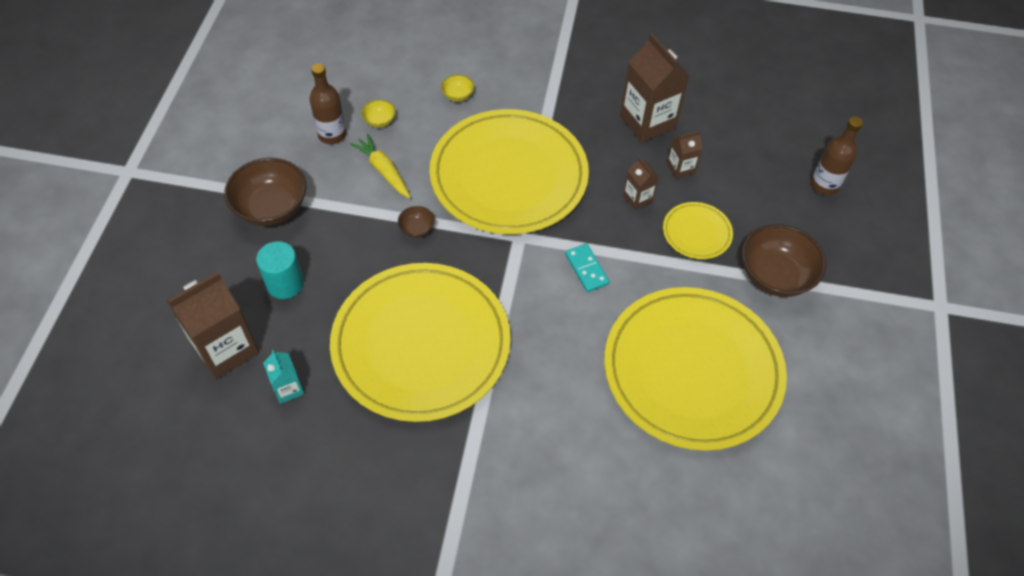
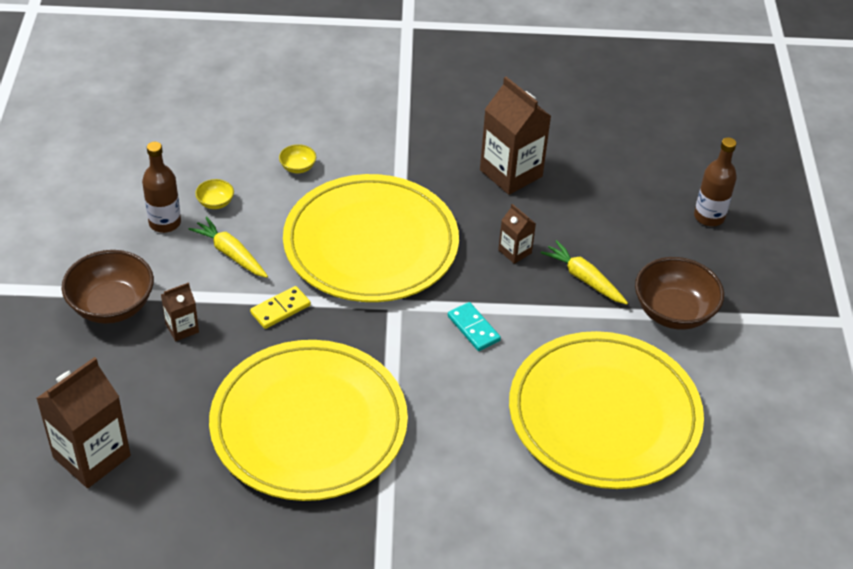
camera: 10 degrees left, 10 degrees down
(285, 283) = (144, 382): turquoise cylinder -> none
(288, 388) = (171, 487): turquoise carton -> none
(417, 229) = (280, 309): brown bowl -> yellow domino
(680, 168) = (555, 216): brown carton -> brown carton (182, 328)
(696, 233) = (584, 279): yellow plate -> yellow carrot

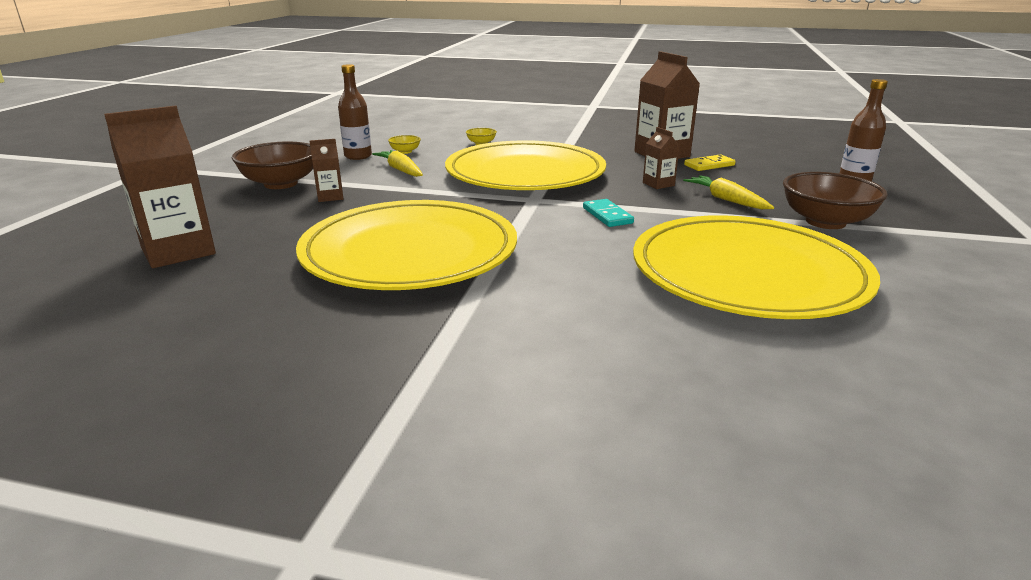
camera: 15 degrees right, 20 degrees down
(280, 309) = (425, 194): yellow domino -> yellow domino (709, 165)

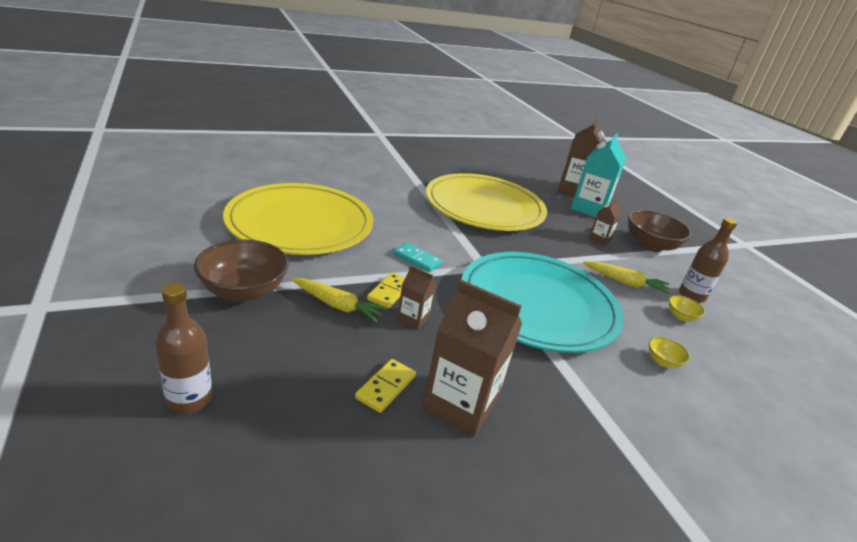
camera: 140 degrees right, 5 degrees up
(238, 225) = (589, 209): none -> turquoise carton
(525, 173) = (538, 305): yellow plate -> turquoise plate
(666, 200) = (389, 292): none -> yellow domino

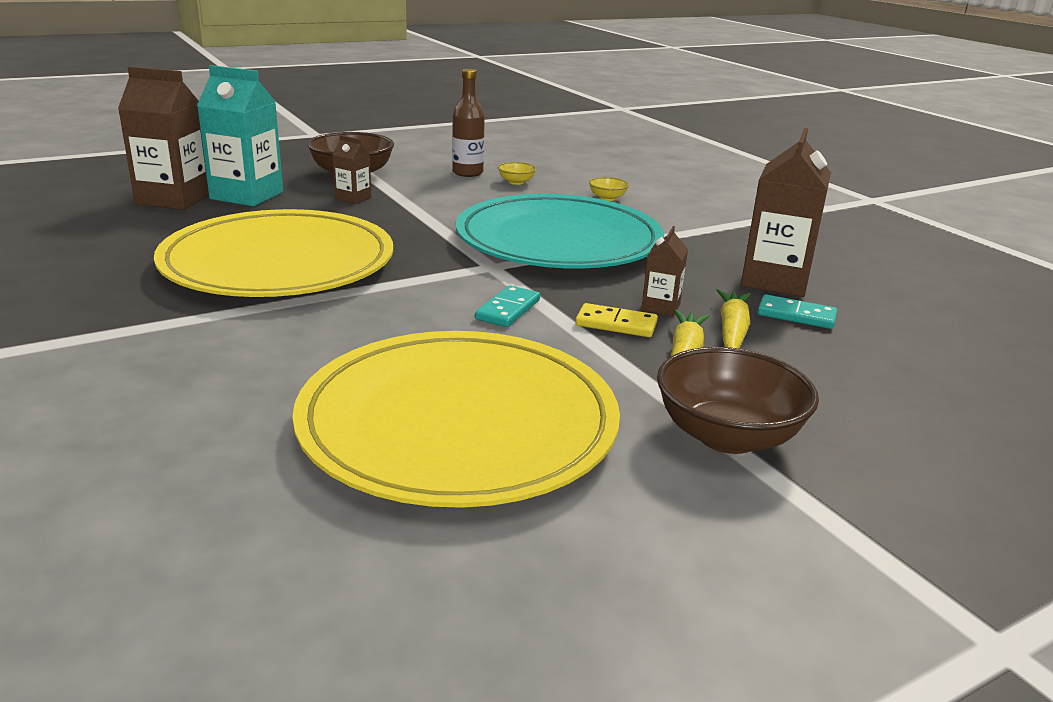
camera: 95 degrees left, 5 degrees down
(189, 399) = (960, 423): brown bottle -> none
(386, 387) = (796, 315): yellow domino -> turquoise domino
(625, 282) = (464, 197): yellow carrot -> yellow carrot (732, 331)

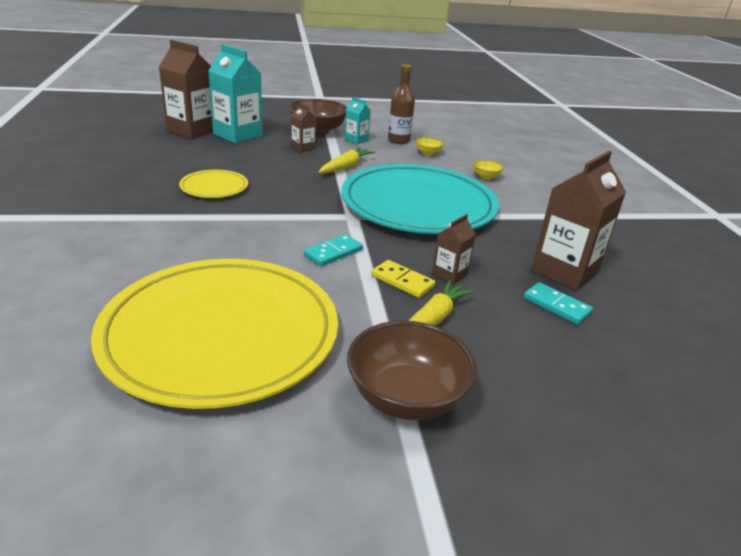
camera: 20 degrees right, 5 degrees up
(278, 263) = (214, 187): yellow plate -> yellow plate, size x0.43
(414, 180) = (356, 140): none -> turquoise carton
(732, 331) = (489, 308): yellow carrot -> yellow carrot (346, 167)

